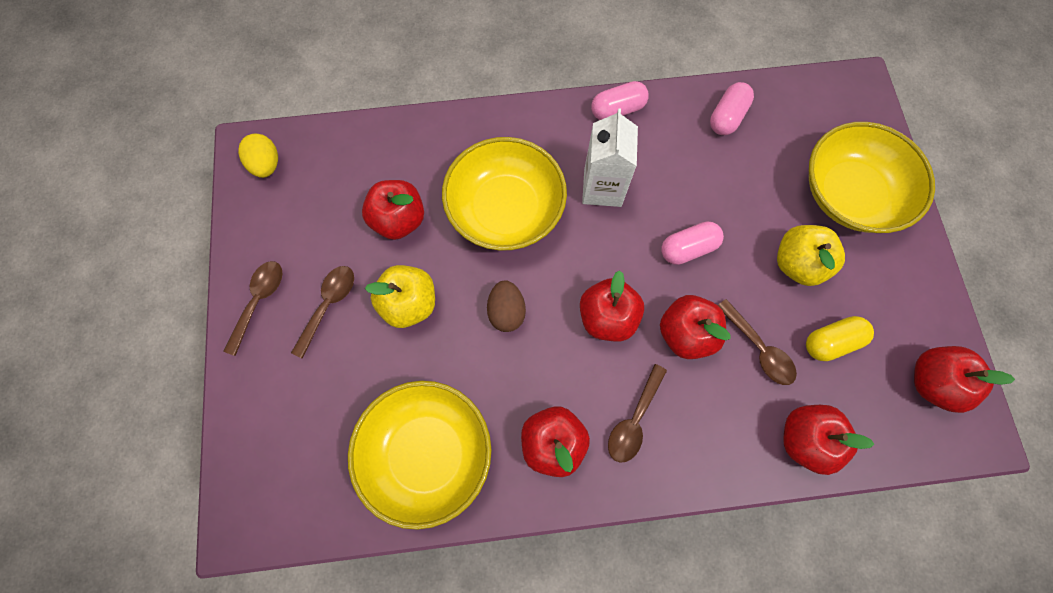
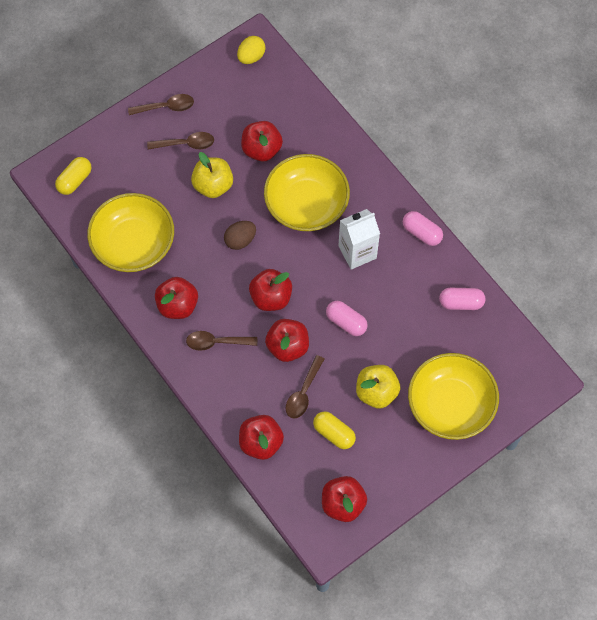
camera: 60 degrees right, 5 degrees down
(279, 485) = (75, 180): none -> yellow capsule

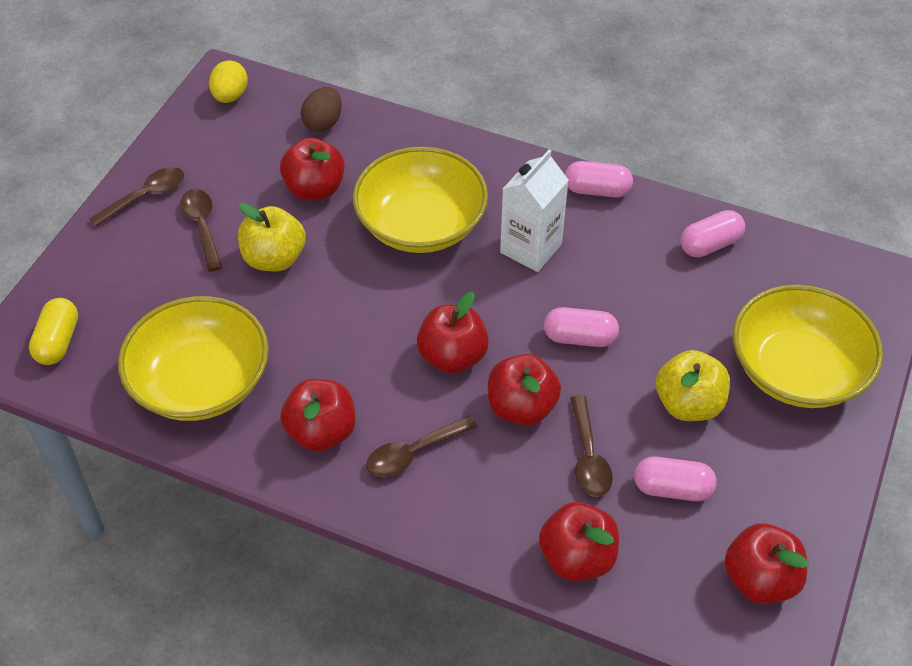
camera: 30 degrees left, 15 degrees down
(186, 144) = (202, 227): brown spoon -> brown spoon turned 75 degrees counterclockwise
(240, 240) = (358, 306): brown egg -> brown egg (323, 123)
(334, 433) = (672, 488): yellow capsule -> pink capsule

